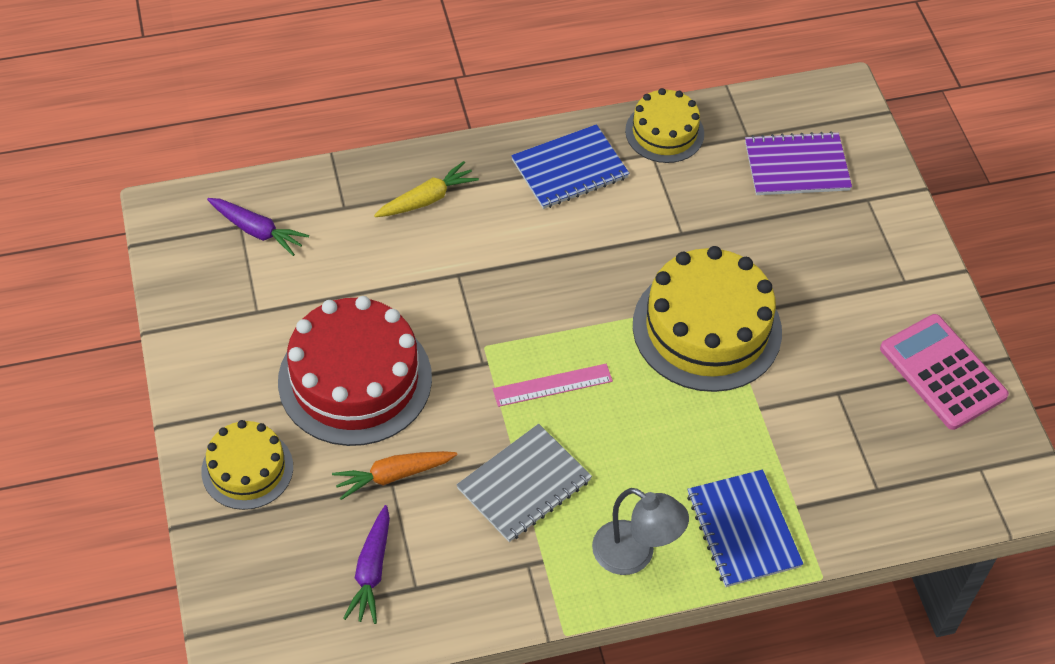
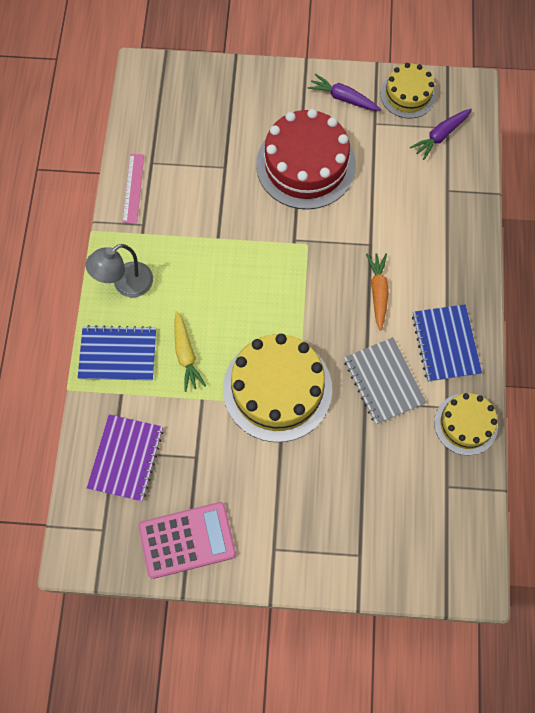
camera: 110 degrees right, 15 degrees up
(247, 469) = (261, 96): yellow cake -> yellow cake (408, 94)
(371, 571) = (170, 143): purple carrot -> purple carrot (343, 98)
(393, 476) = (229, 169): orange carrot -> orange carrot (378, 292)
(427, 199) = (441, 242): yellow carrot -> yellow carrot (186, 354)
(524, 484) = (197, 238): grey notebook -> grey notebook (384, 381)
(552, 385) = (263, 276): pink ruler -> pink ruler (133, 188)
(796, 166) = (406, 512): purple notebook -> purple notebook (126, 458)

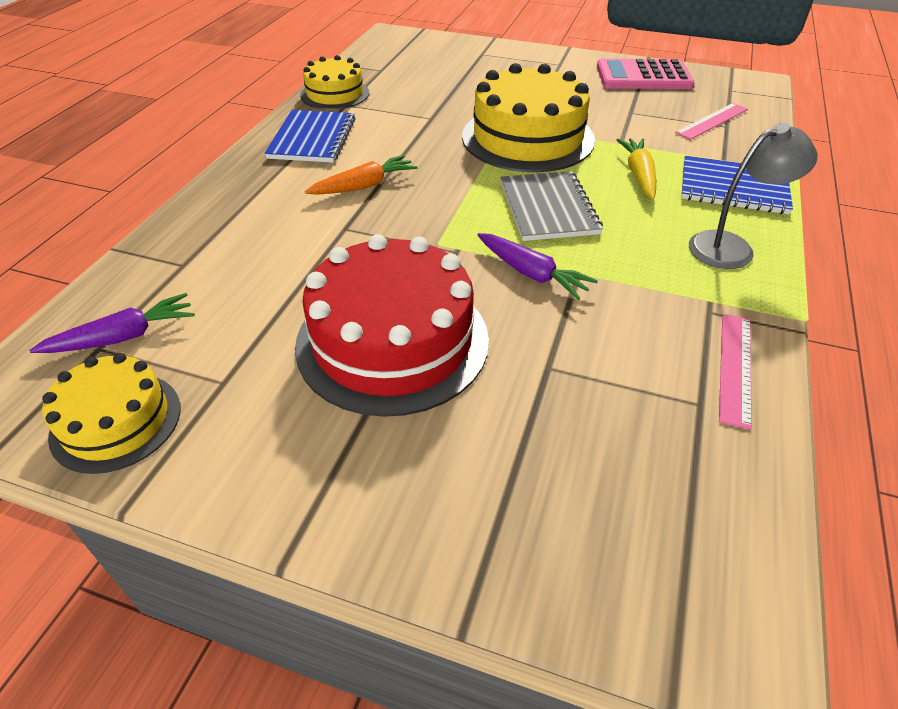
camera: 165 degrees left, 25 degrees down
(126, 458) = (712, 121): purple notebook -> pink ruler
(343, 98) = (253, 444): purple carrot -> purple carrot (532, 273)
(378, 292) = (364, 186): orange carrot -> orange carrot turned 135 degrees counterclockwise
(384, 381) = (402, 126): grey notebook -> grey notebook (548, 208)

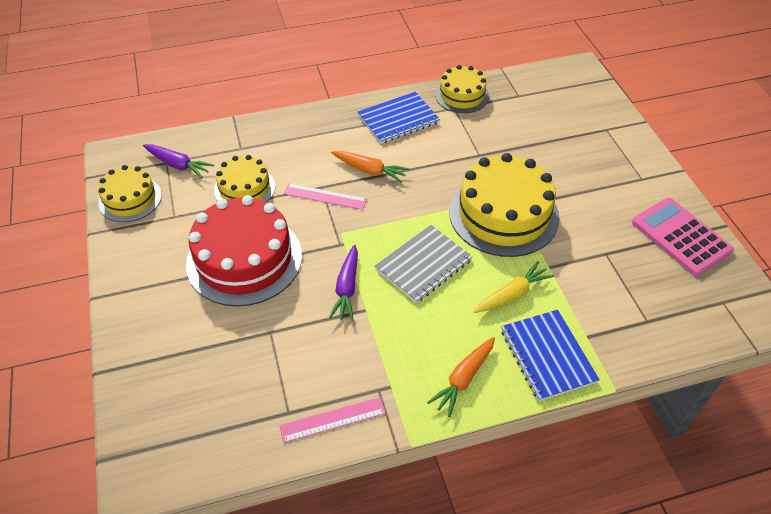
camera: 55 degrees right, 5 degrees up
(262, 290) = (244, 188): none -> yellow cake
(712, 121) = (646, 308): pink ruler -> pink ruler (325, 196)
(731, 247) = (463, 379): grey lamp -> orange carrot

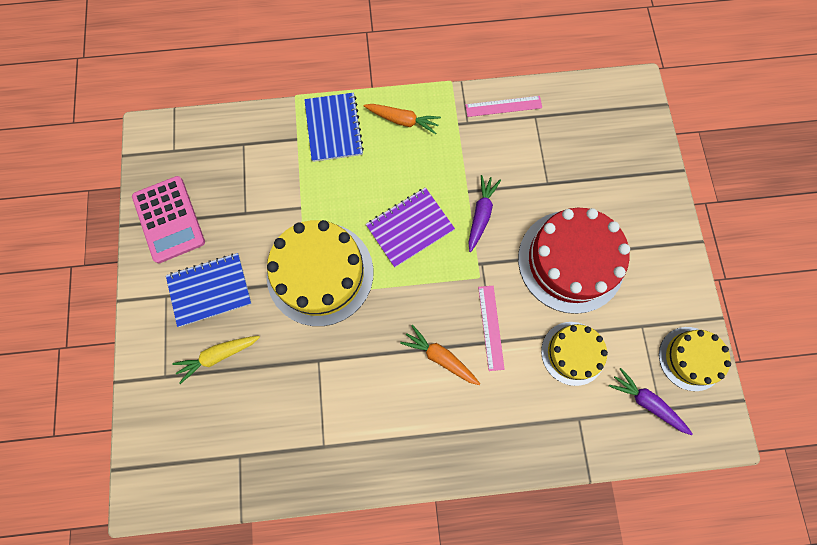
camera: 170 degrees left, 25 degrees up
(325, 196) = (490, 327): pink ruler -> pink ruler turned 60 degrees clockwise
(398, 119) = (394, 437): blue notebook -> blue notebook (210, 290)
(423, 265) = (410, 228): grey notebook -> purple notebook
(462, 95) = (308, 469): yellow cake -> none
(463, 379) = (403, 120): orange carrot -> orange carrot turned 60 degrees clockwise
(512, 294) = (342, 185): yellow carrot -> yellow carrot (218, 356)

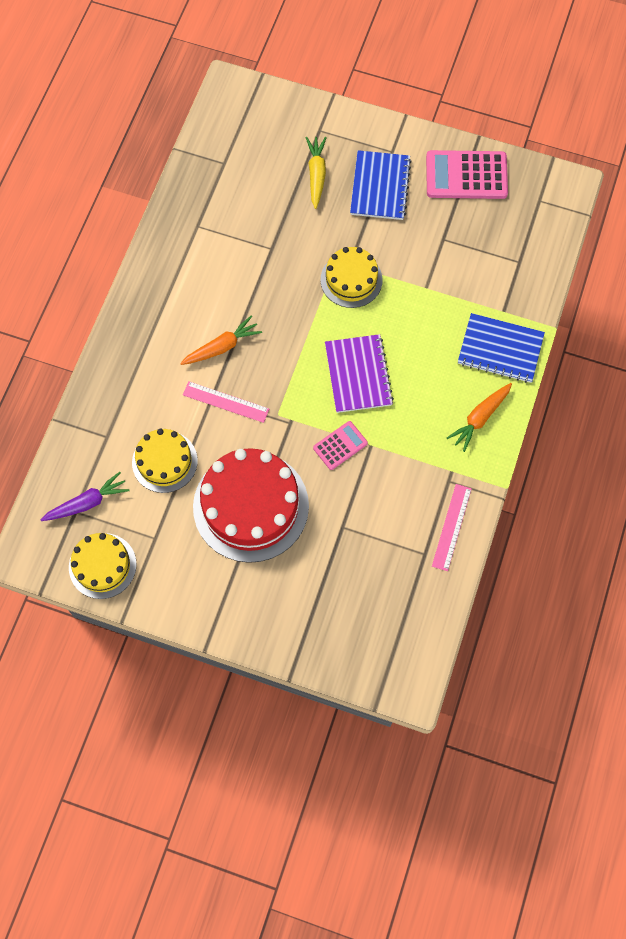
camera: 115 degrees right, 5 degrees down
(320, 273) = (351, 280): yellow cake -> yellow cake, size x0.57
(481, 214) = (340, 445): purple carrot -> pink calculator

